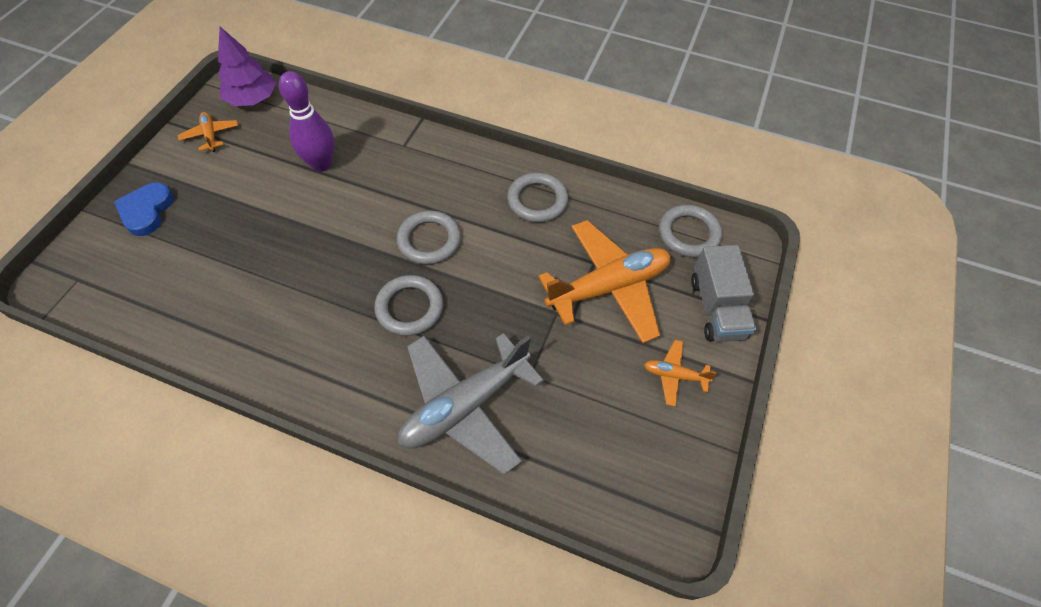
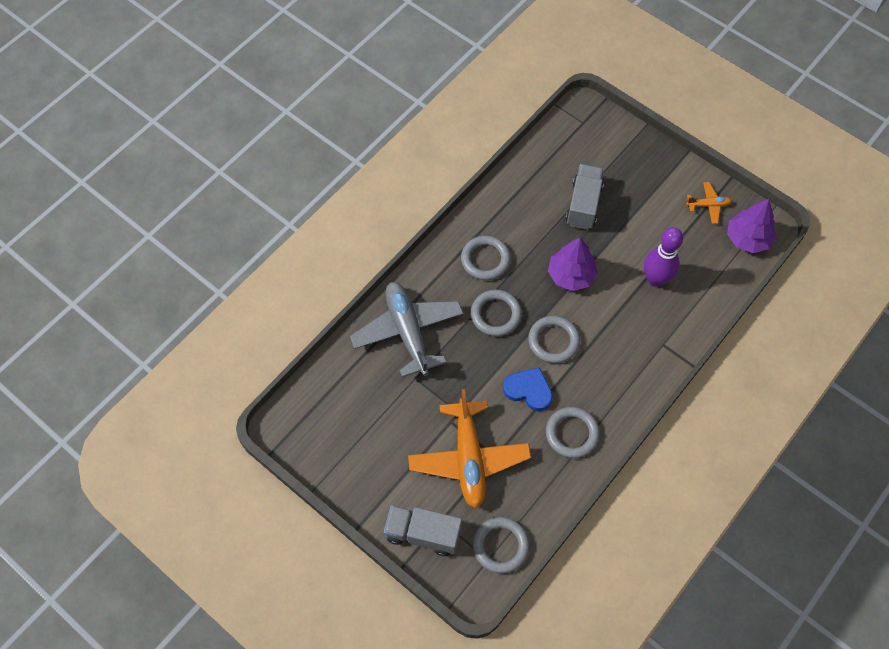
camera: 110 degrees right, 5 degrees up
(146, 211) = (635, 161): blue heart -> blue heart (528, 390)
(222, 251) = (583, 205): none -> grey truck
(328, 341) = (485, 260): none -> grey ring
(332, 242) = (571, 275): none -> purple tree
(674, 375) = (380, 475): orange plane -> none

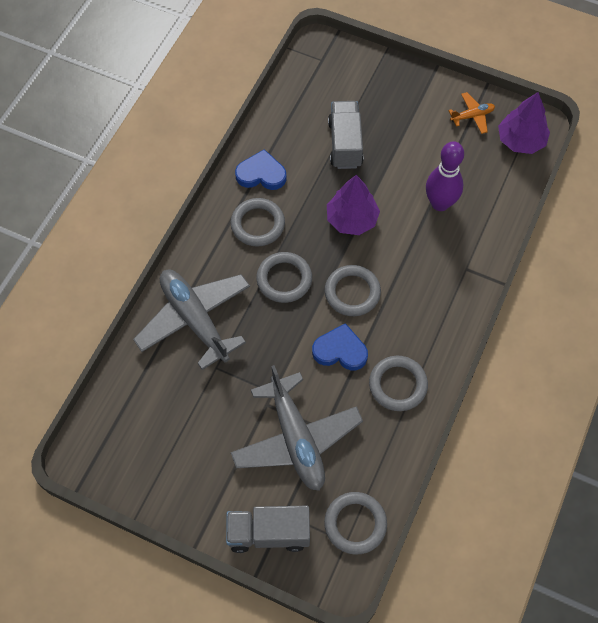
camera: 15 degrees left, 0 degrees up
(469, 458) = (296, 439): orange plane -> grey plane
(500, 215) = (261, 174): none -> blue heart

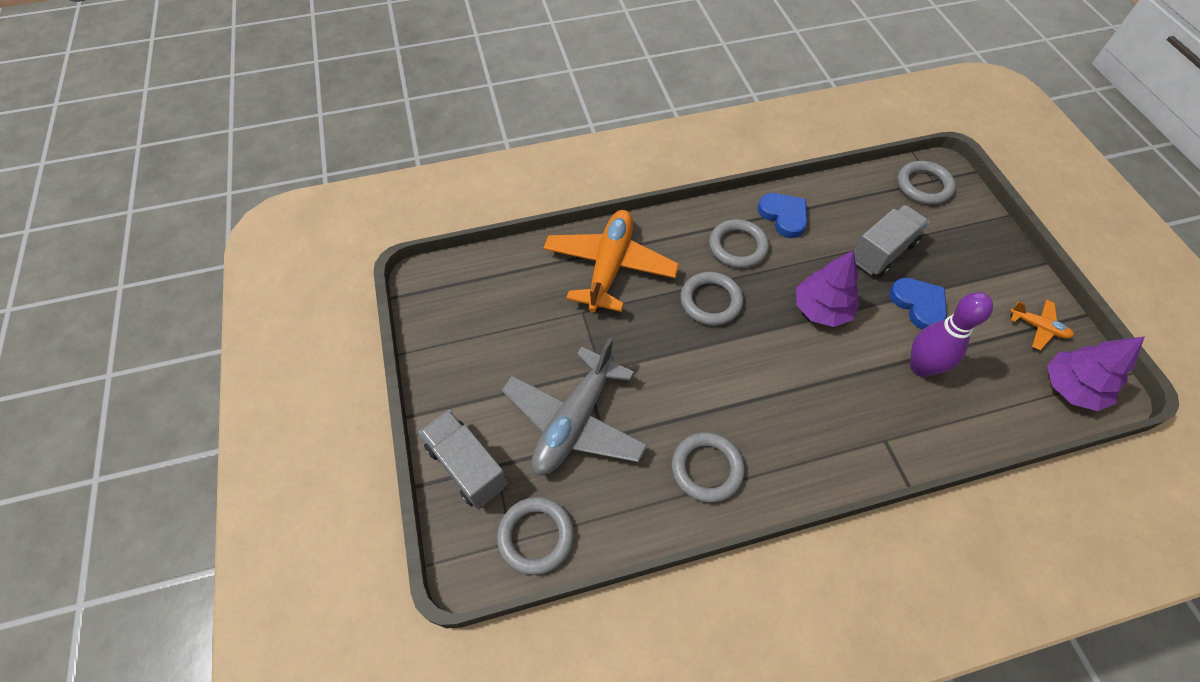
camera: 50 degrees right, 5 degrees down
(195, 320) = (609, 267): grey plane -> orange plane
(340, 350) = (691, 393): blue heart -> blue heart (918, 304)
(352, 292) = (755, 361): grey ring -> grey ring (923, 186)

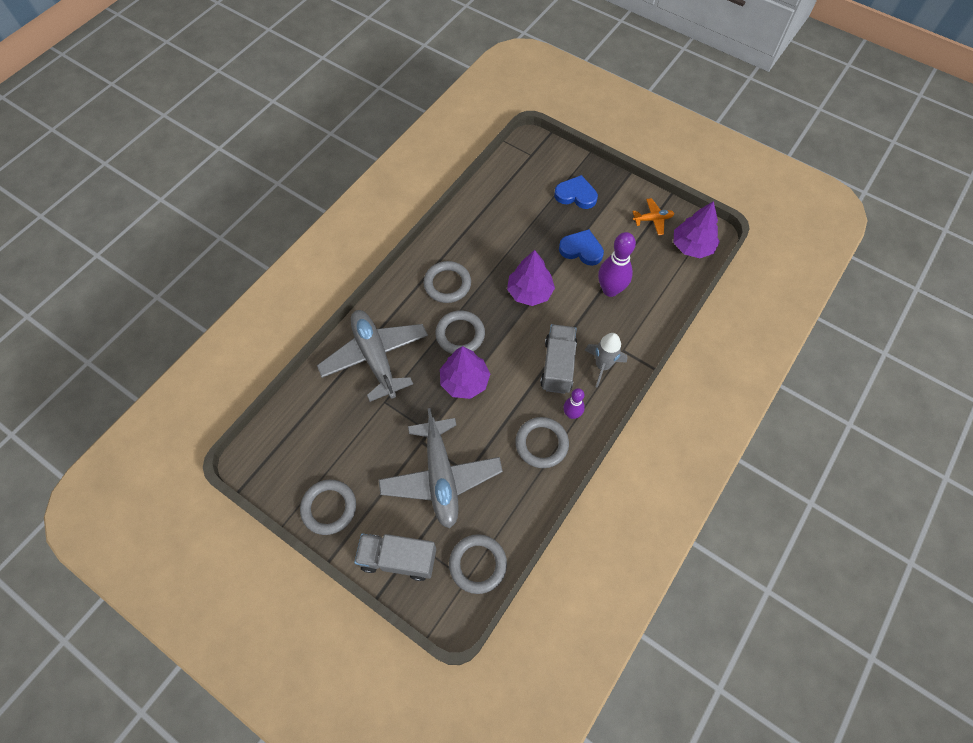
camera: 40 degrees left, 5 degrees up
(609, 267) = (375, 357): orange plane -> grey plane
(677, 348) = (464, 381): none -> purple tree
(767, 463) = (571, 414): none -> purple bowling pin
(783, 216) = (459, 242): blue heart -> blue heart (576, 195)
(846, 439) = (602, 366): none -> grey rocket
(882, 252) = (537, 227): grey truck -> grey truck (558, 366)
(923, 186) = (528, 163): grey ring -> grey ring (329, 508)

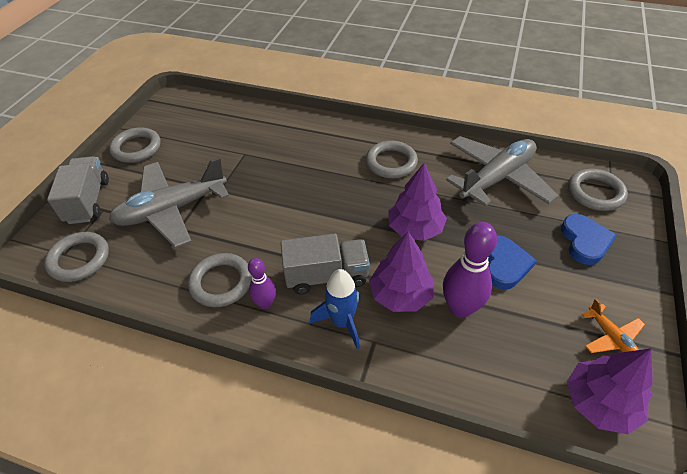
camera: 75 degrees right, 15 degrees down
(375, 357) = (289, 137): grey plane -> grey plane (497, 178)
(460, 334) = (335, 186): grey ring -> grey ring (595, 193)
(464, 381) = (282, 202): purple tree -> purple tree (400, 294)
(602, 366) = (342, 322): grey rocket -> blue rocket

